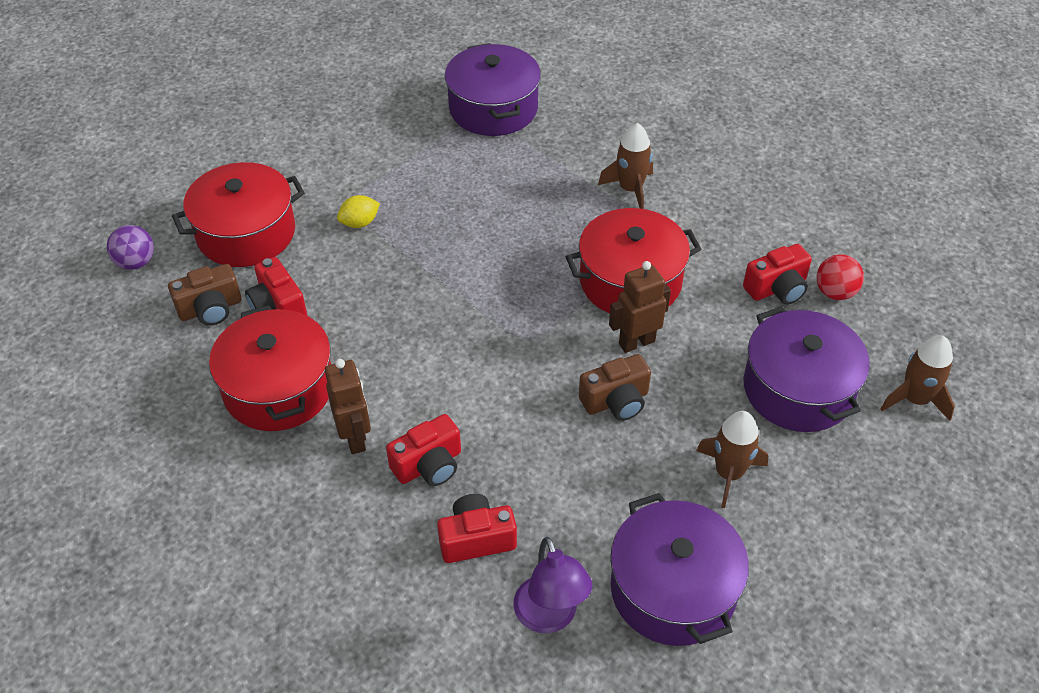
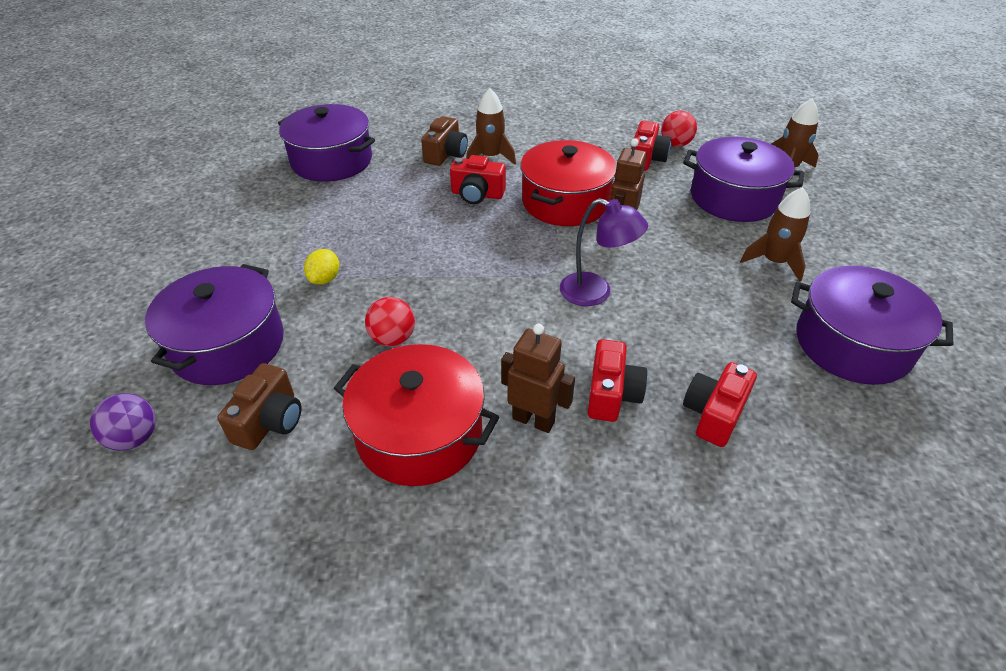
camera: 45 degrees left, 5 degrees down
(246, 233) = (228, 345): red pot -> purple pot
(278, 306) = (333, 377): red camera -> red camera (477, 194)
(345, 306) = (393, 338): none -> red ball
(550, 617) = (828, 421): purple lamp -> purple lamp (595, 293)
(616, 401) = (659, 268): brown camera -> brown camera (446, 154)

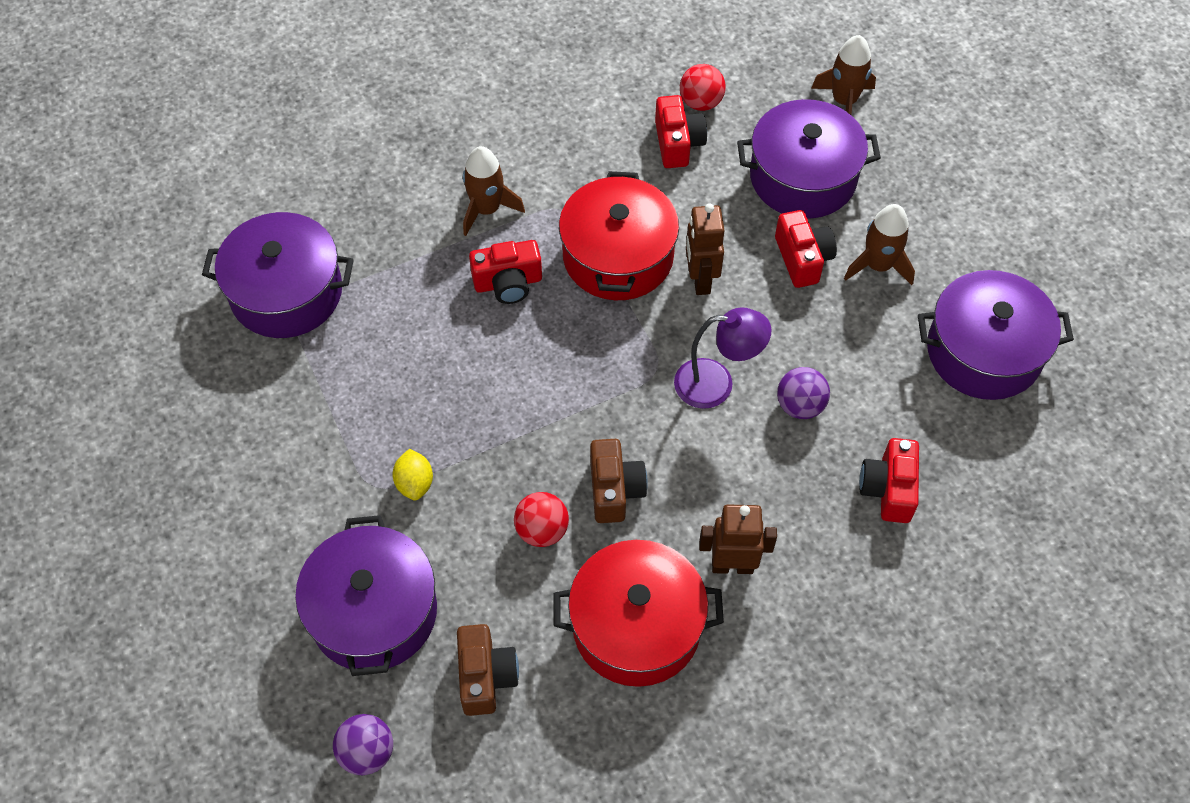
camera: 25 degrees left, 15 degrees up
(446, 154) = (427, 225): brown camera -> brown camera (615, 490)
(612, 394) = (789, 506): red camera -> red camera (802, 259)
(659, 328) = (800, 405): none -> purple ball

